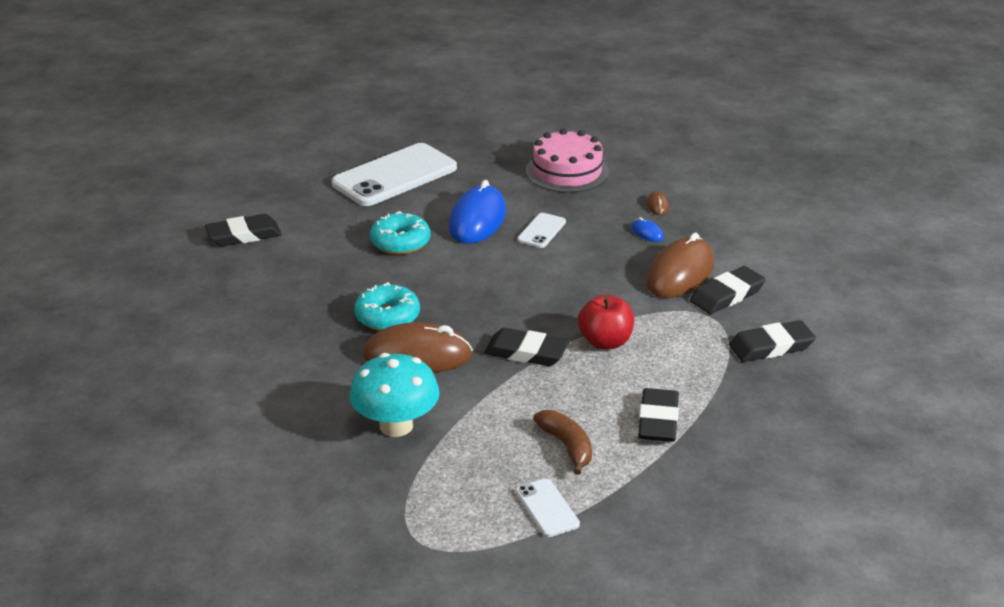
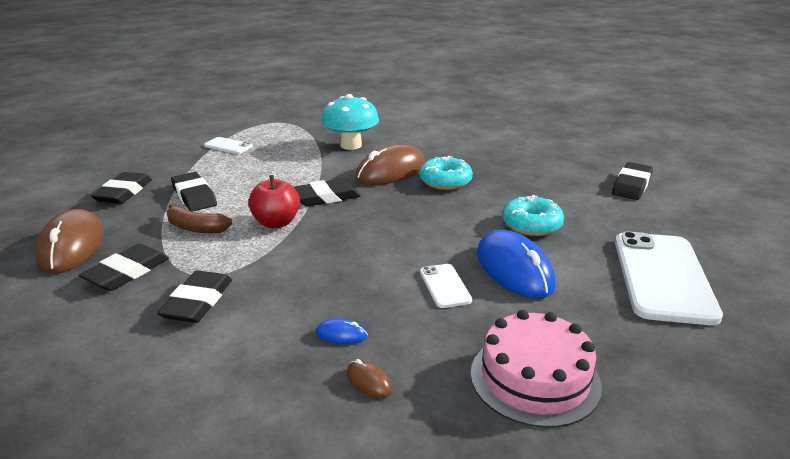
camera: 140 degrees right, 5 degrees down
(567, 446) = (243, 168): brown banana -> brown banana (196, 228)
(680, 273) = (263, 303): brown mouse -> brown mouse (71, 246)
(734, 467) = (123, 192): none -> black eraser

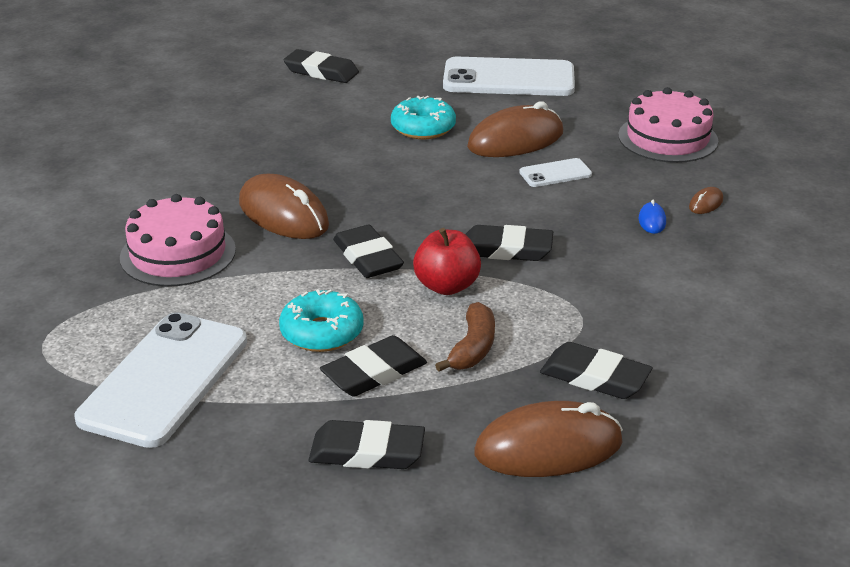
camera: 95 degrees left, 5 degrees up
(197, 301) = (633, 310): black eraser -> black eraser (506, 249)
(228, 146) = (165, 379): white phone -> white phone, size x2.20
(351, 145) = (178, 253): turquoise mushroom -> pink cake
(445, 181) = (314, 175): turquoise donut -> turquoise donut (322, 332)
(514, 269) = (515, 140): blue mouse -> brown mouse

